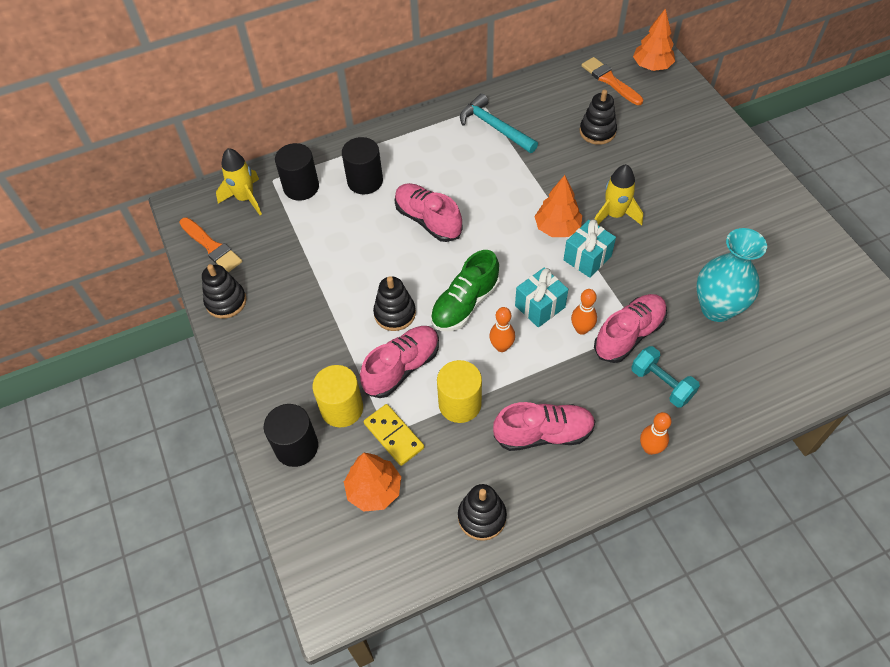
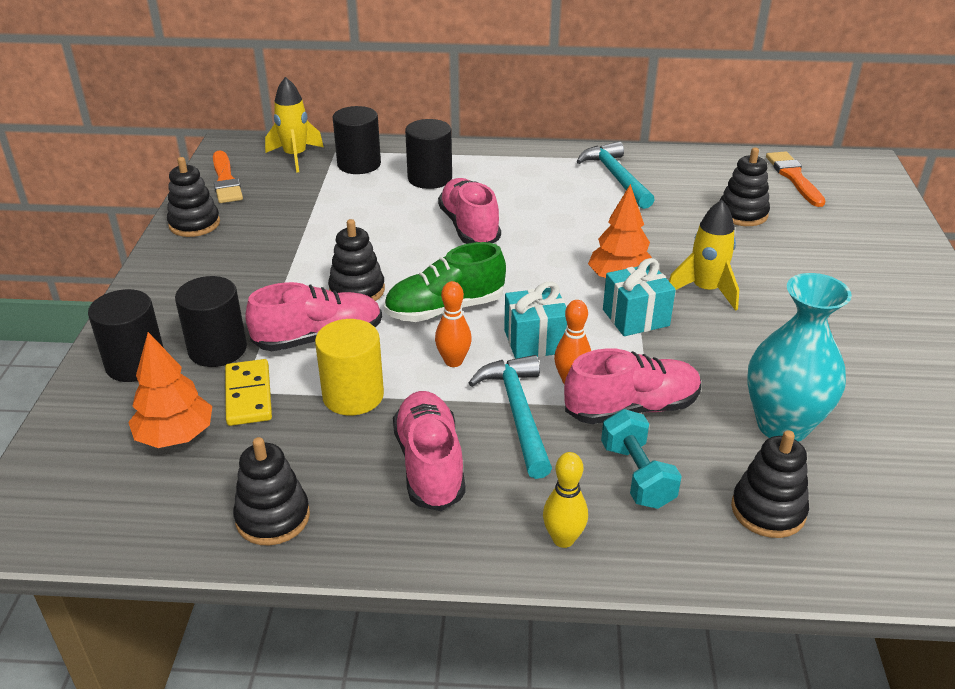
camera: 25 degrees right, 20 degrees down
(342, 408) = (217, 349): yellow cylinder -> black cylinder
(543, 433) = (429, 464): pink shoe -> pink shoe turned 120 degrees counterclockwise
(567, 369) = (518, 413): none -> turquoise hammer
(650, 448) = (563, 539): orange bowling pin -> yellow bowling pin
(651, 66) = (860, 179): orange tree -> none
(741, 374) = (768, 510): none -> black stacking toy

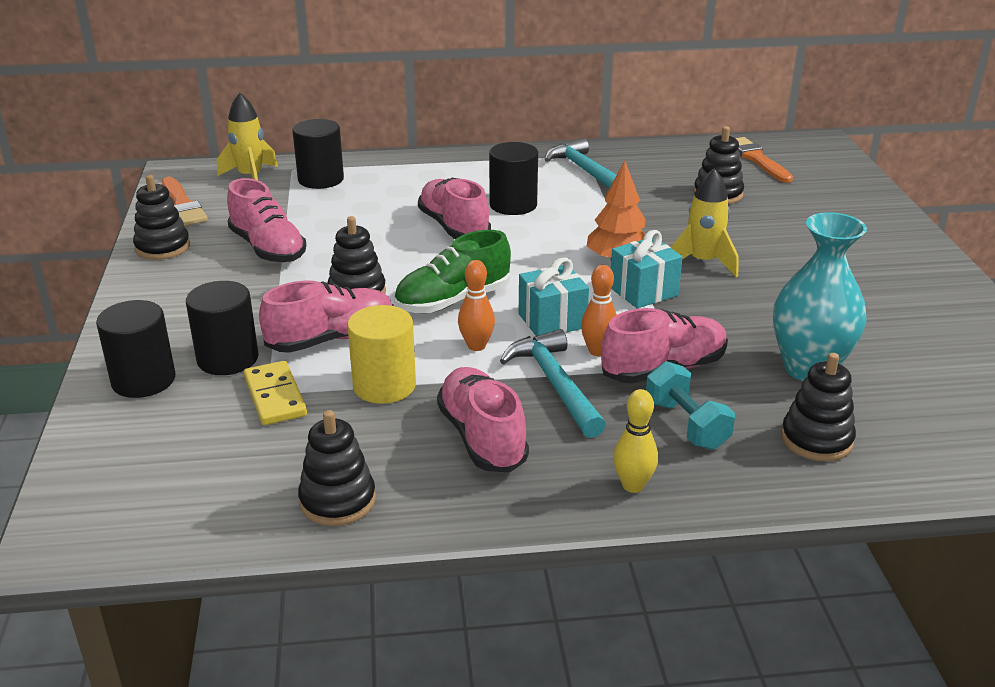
camera: 10 degrees left, 5 degrees down
(175, 436) = (210, 441): orange tree -> none
(289, 234) = (268, 248): none -> pink shoe
(430, 178) = (399, 186): black cylinder -> black cylinder (513, 205)

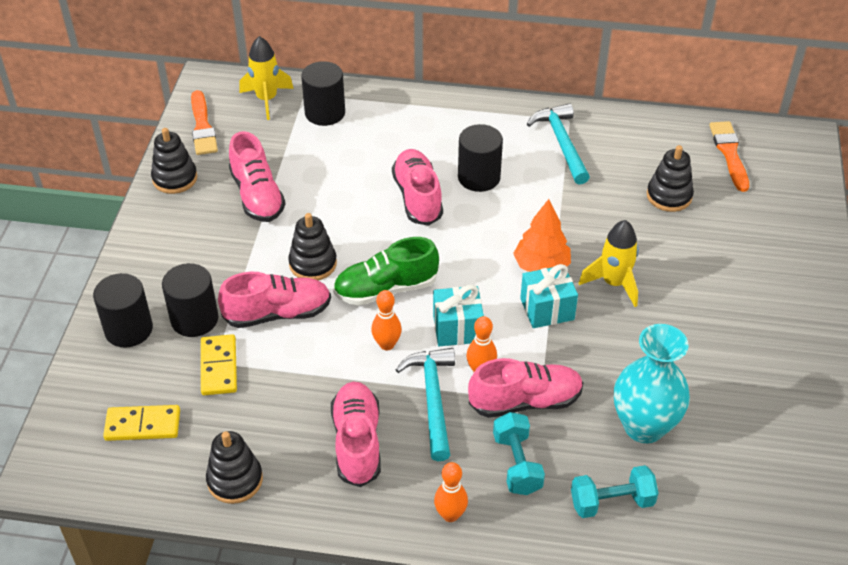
camera: 15 degrees right, 15 degrees up
(191, 467) = (143, 425): none -> yellow domino
(384, 386) = (302, 373): yellow cylinder -> none
(633, 485) = (450, 515): yellow bowling pin -> orange bowling pin
(816, 439) = (612, 502): black stacking toy -> turquoise dumbbell

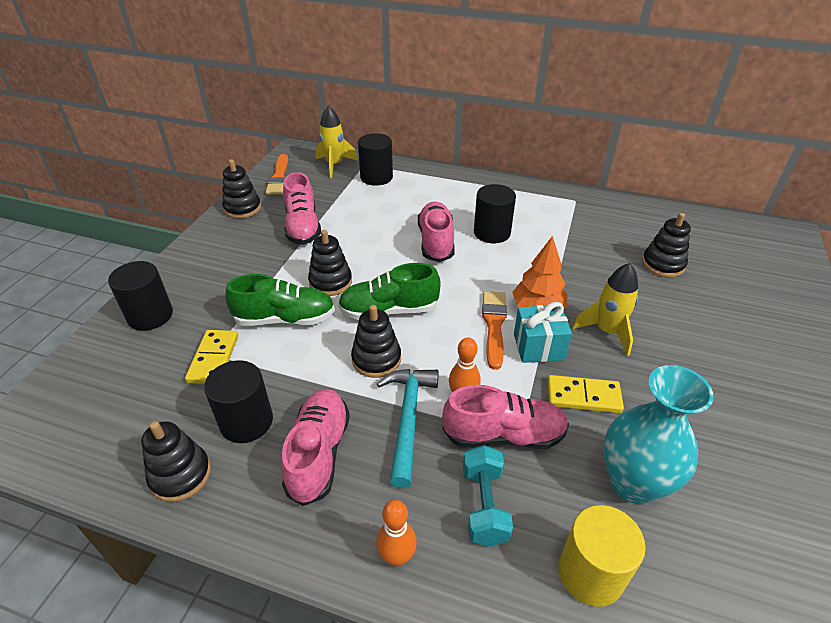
camera: 10 degrees right, 5 degrees down
(143, 425) = (119, 404): yellow domino -> yellow domino (583, 396)
(194, 319) = (210, 314): black cylinder -> black cylinder (246, 421)
(278, 313) = (285, 319): pink shoe -> green shoe
(387, 344) = (376, 359): orange bowling pin -> black stacking toy
(457, 328) = (448, 353): turquoise gift -> none
(562, 143) = (567, 215): turquoise hammer -> none
(612, 502) = (590, 573): turquoise dumbbell -> yellow cylinder
(729, 153) = (719, 237): orange brush -> orange brush (494, 325)

